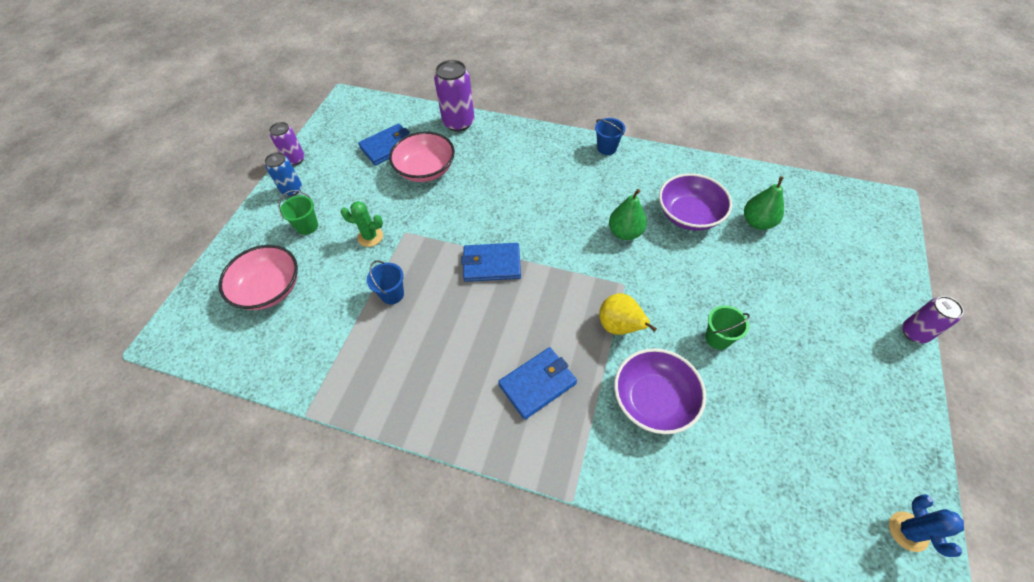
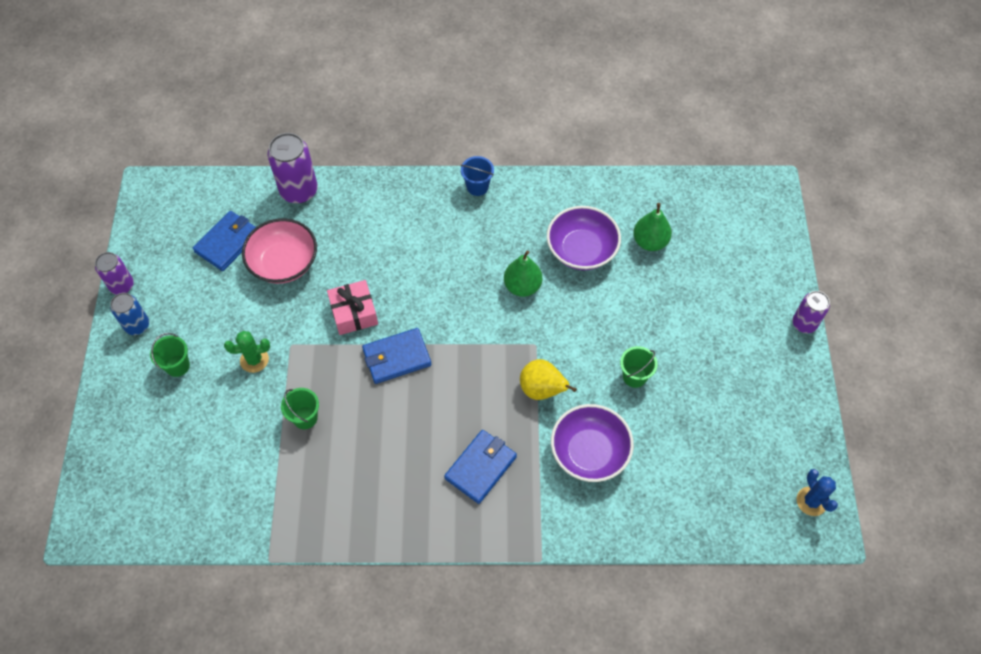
camera: 20 degrees left, 5 degrees up
(269, 289) = (169, 448): pink bowl -> none
(392, 294) = (305, 418): blue bucket -> green bucket
(468, 220) = (354, 313): none -> pink gift

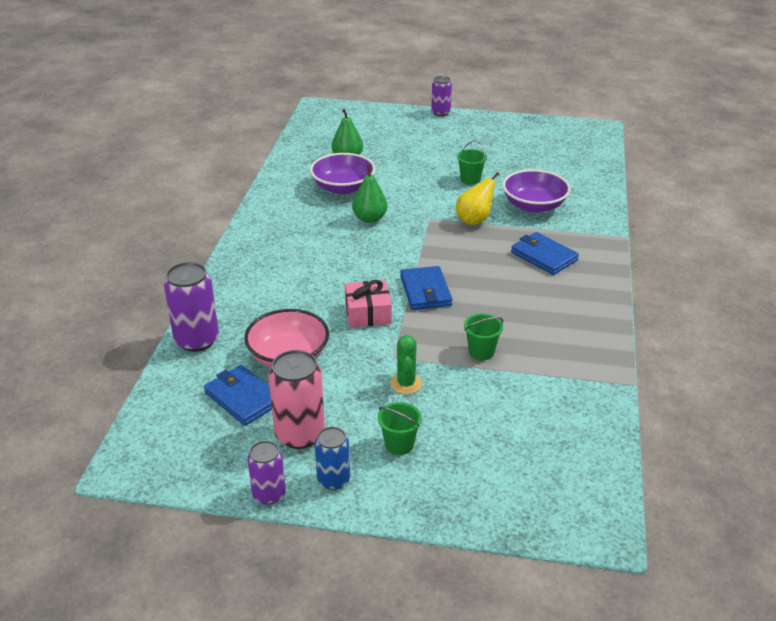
camera: 80 degrees left, 25 degrees down
(186, 292) = (300, 434): none -> pink can
(477, 187) = (251, 230): blue bucket -> none
(811, 501) = (579, 130): blue cactus -> none

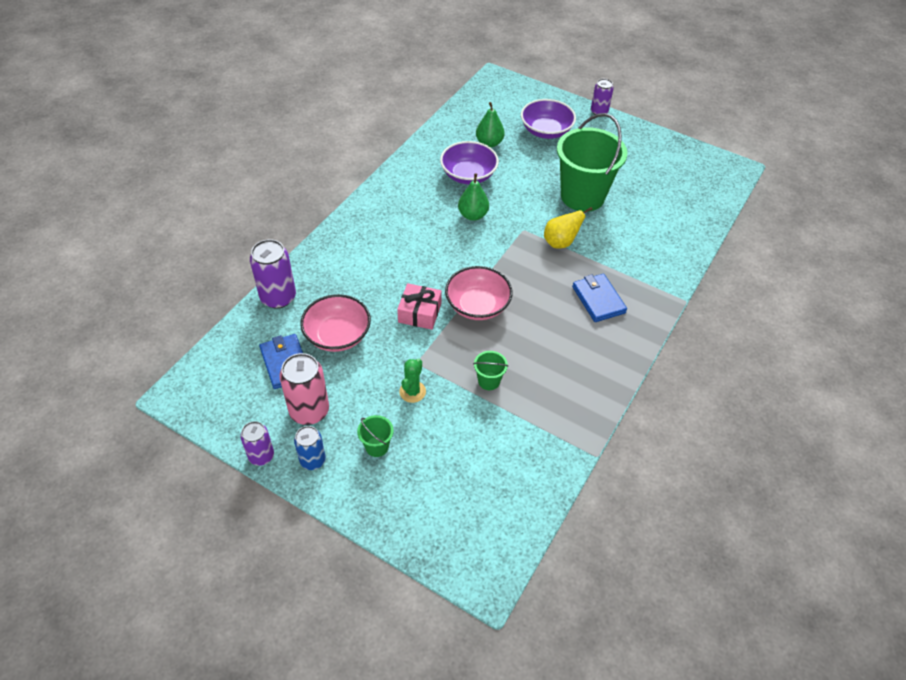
camera: 20 degrees right, 15 degrees up
(425, 291) = (477, 305): blue wallet -> pink bowl
(470, 179) = (582, 196): green bucket -> green bucket, size x2.44
(534, 205) = (622, 242): purple bowl -> purple bowl (546, 131)

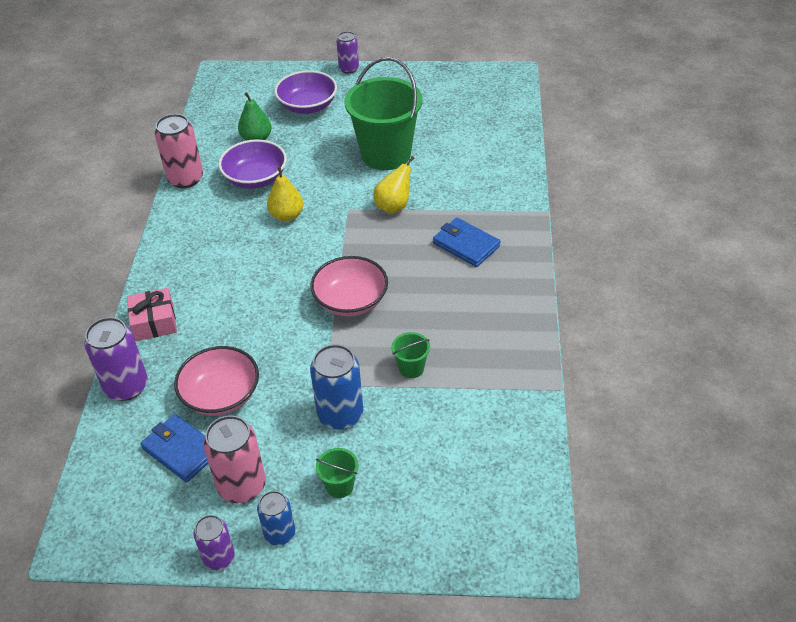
camera: 25 degrees left, 5 degrees down
(412, 391) = (340, 414): green cactus -> blue can
(417, 154) = (185, 178): none -> pink can
(419, 313) = (295, 334): pink gift -> pink gift (154, 322)
(473, 215) = (287, 216): green pear -> yellow pear

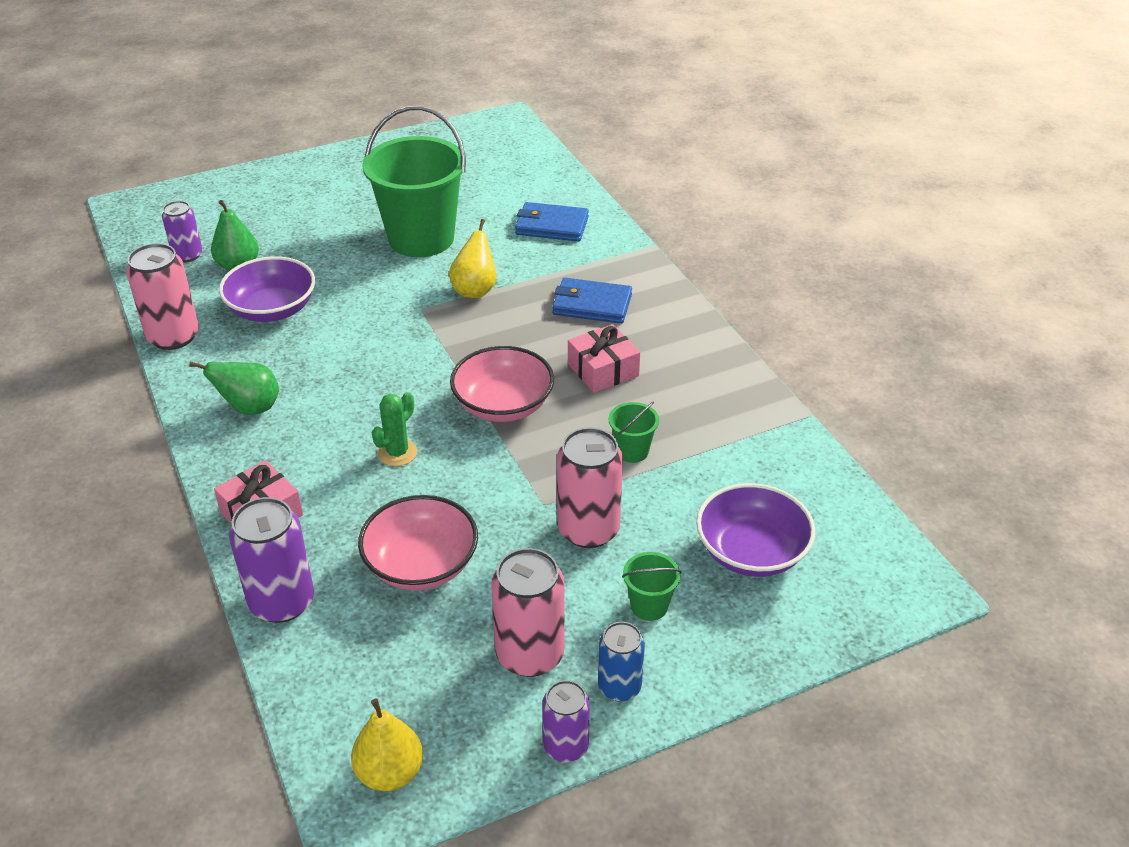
camera: 30 degrees left, 5 degrees down
(181, 450) = (418, 646): blue wallet -> blue wallet (551, 226)
(196, 246) = (250, 408): none -> green pear
(260, 311) = (397, 453): none -> green cactus
(287, 216) = (347, 338): yellow pear -> yellow pear (390, 772)
(307, 106) = (278, 212): purple bowl -> purple bowl (751, 552)
(340, 414) = (588, 529): blue can -> pink can
(349, 69) = (301, 160): purple can -> purple can (187, 255)
(436, 299) = (603, 370): none -> pink gift

